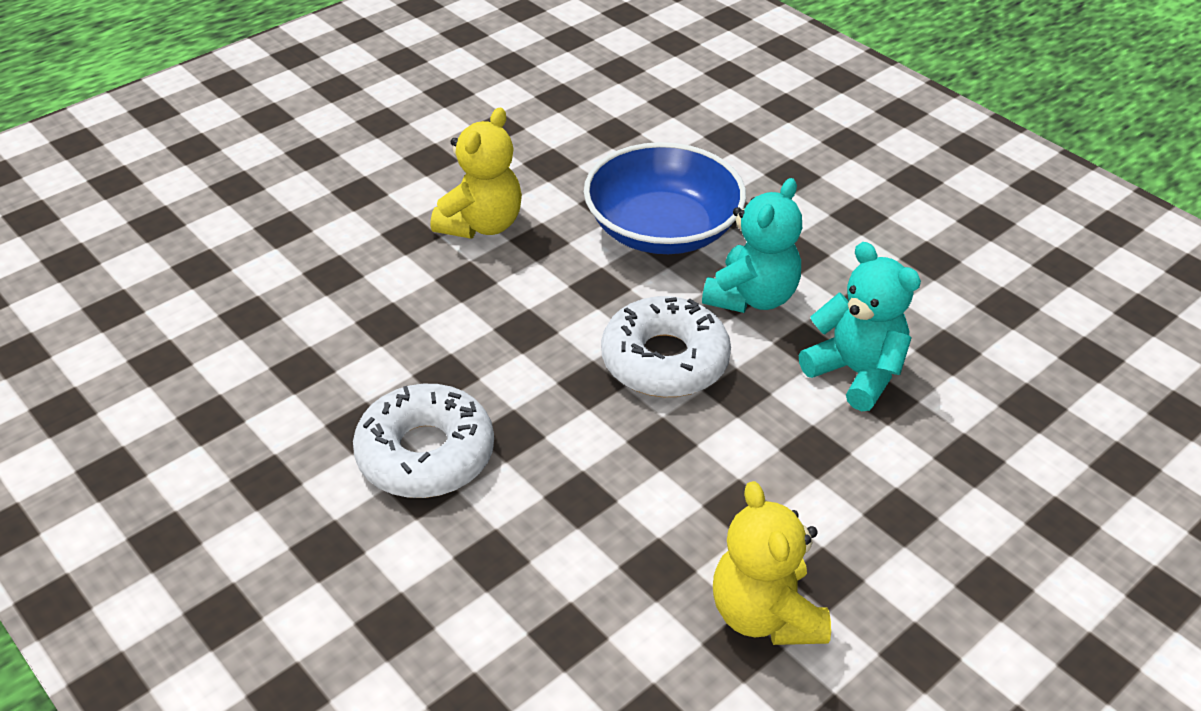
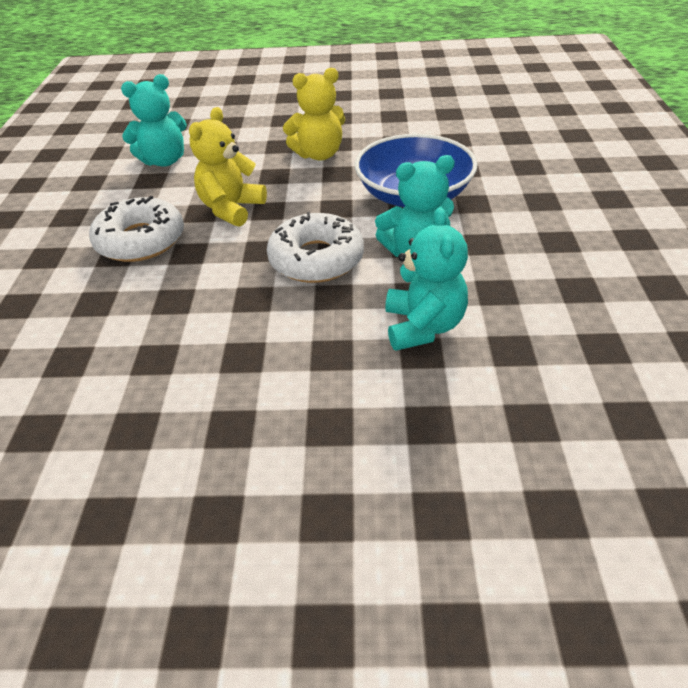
camera: 45 degrees right, 0 degrees up
(278, 331) = (164, 161): none -> turquoise teddy bear
(765, 614) = (168, 422): yellow teddy bear -> yellow teddy bear (231, 209)

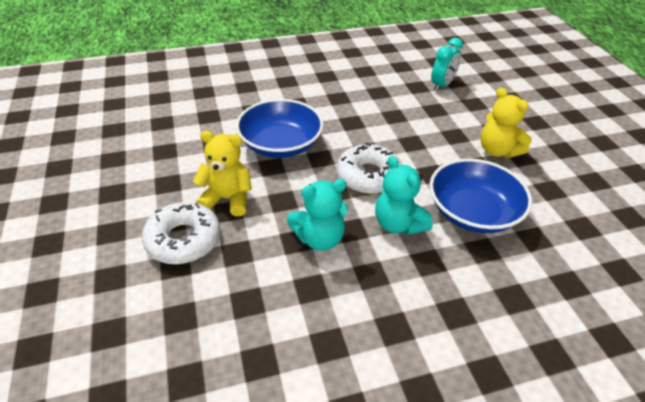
camera: 70 degrees right, 0 degrees up
(141, 240) = (355, 102): white donut -> white donut (183, 240)
(164, 161) = (442, 85): turquoise teddy bear -> turquoise clock
(192, 337) = (280, 144): none -> blue bowl
(231, 209) = (404, 127): yellow teddy bear -> yellow teddy bear (227, 199)

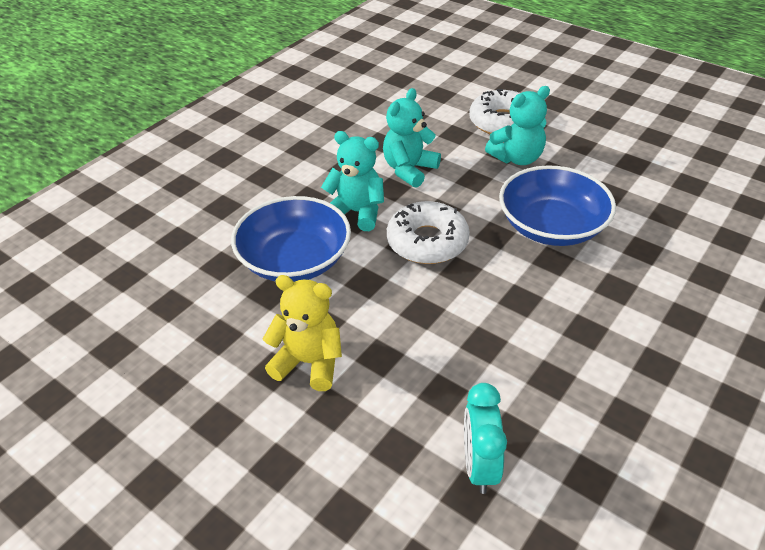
camera: 145 degrees right, 0 degrees up
(227, 199) = (517, 158): yellow teddy bear -> turquoise teddy bear

